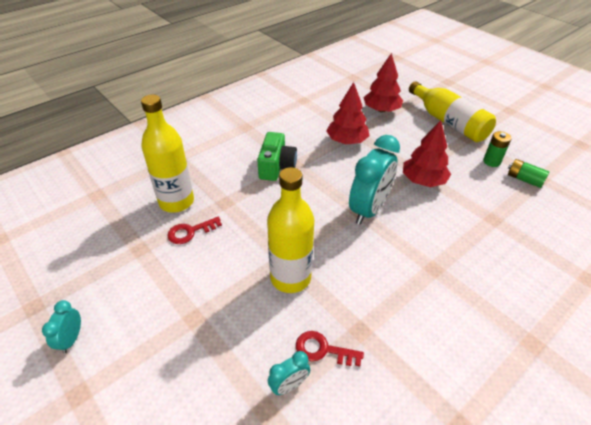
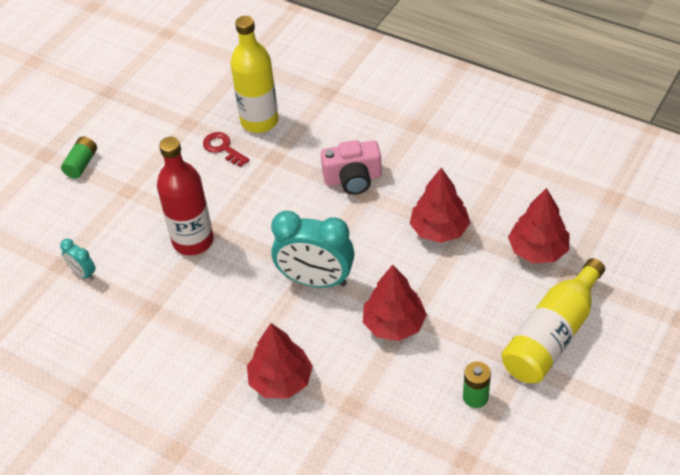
camera: 75 degrees right, 5 degrees up
(71, 339) = (87, 128): turquoise clock -> none
(276, 167) = (353, 178): green camera -> pink camera
(290, 278) = (193, 241): yellow bottle -> red bottle
(323, 350) = (122, 286): red key -> none
(464, 253) = (281, 380): none -> red tree
(524, 179) = (452, 439): green battery -> green battery (81, 164)

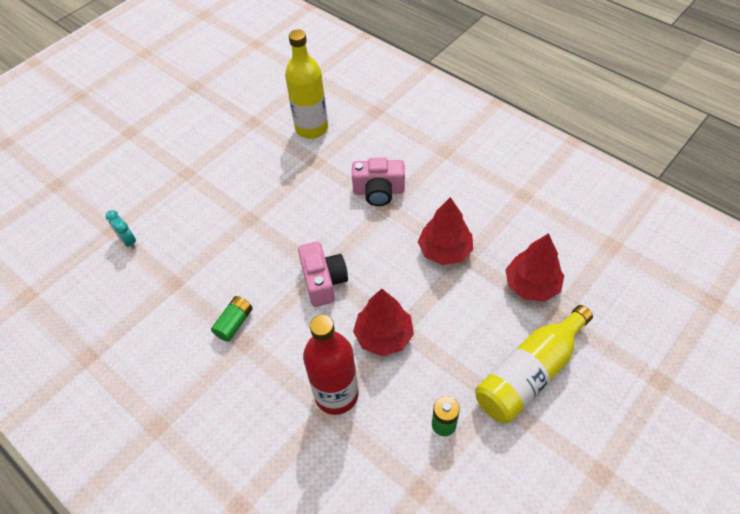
camera: 10 degrees right, 5 degrees up
(81, 164) = (156, 144): green battery -> green battery (234, 323)
(193, 241) = (227, 227): red bottle -> red bottle (336, 394)
(223, 148) = (275, 147): red key -> none
(281, 380) = (268, 373): red tree -> none
(315, 280) = (323, 281): turquoise clock -> pink camera

